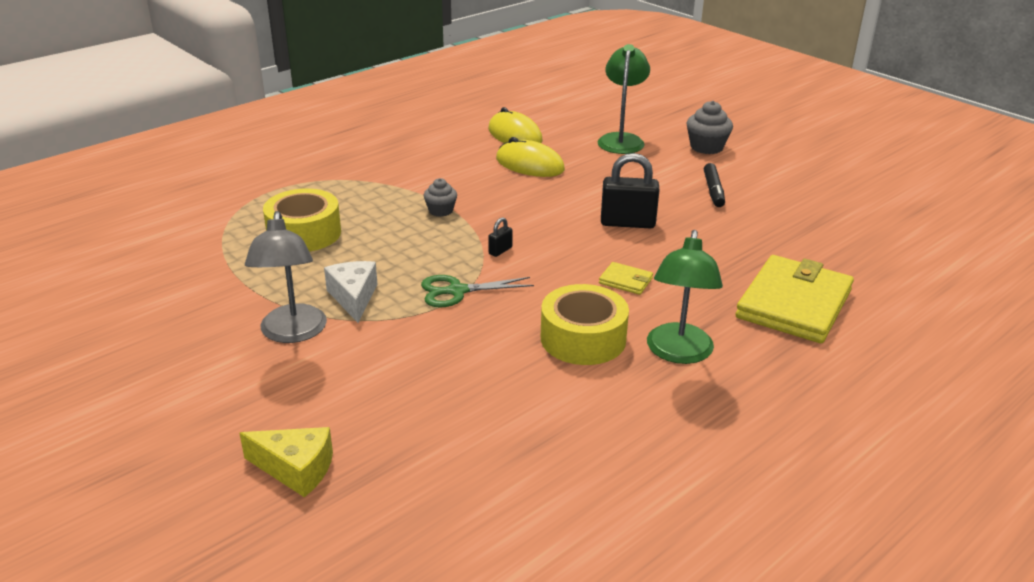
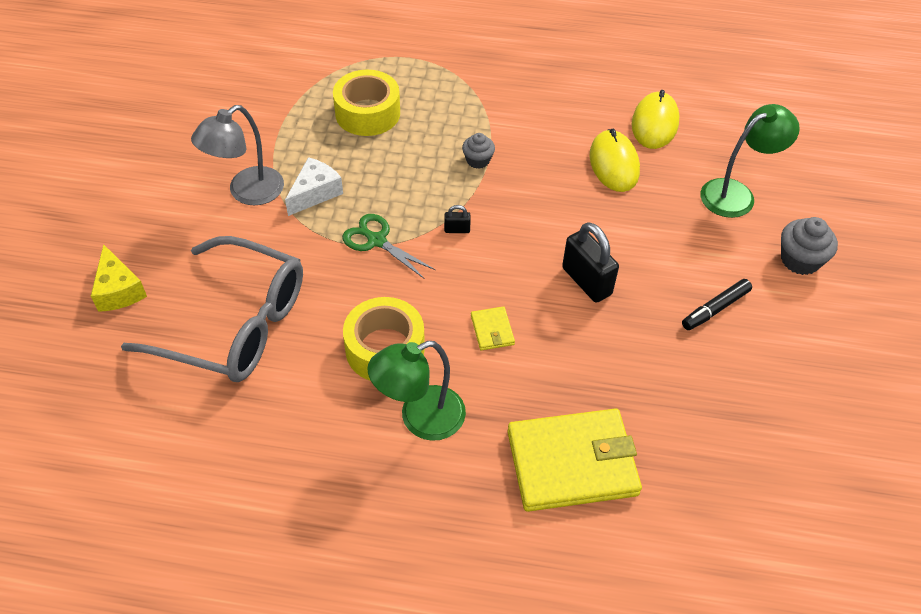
camera: 50 degrees right, 20 degrees up
(448, 409) = (235, 324): none -> grey glasses

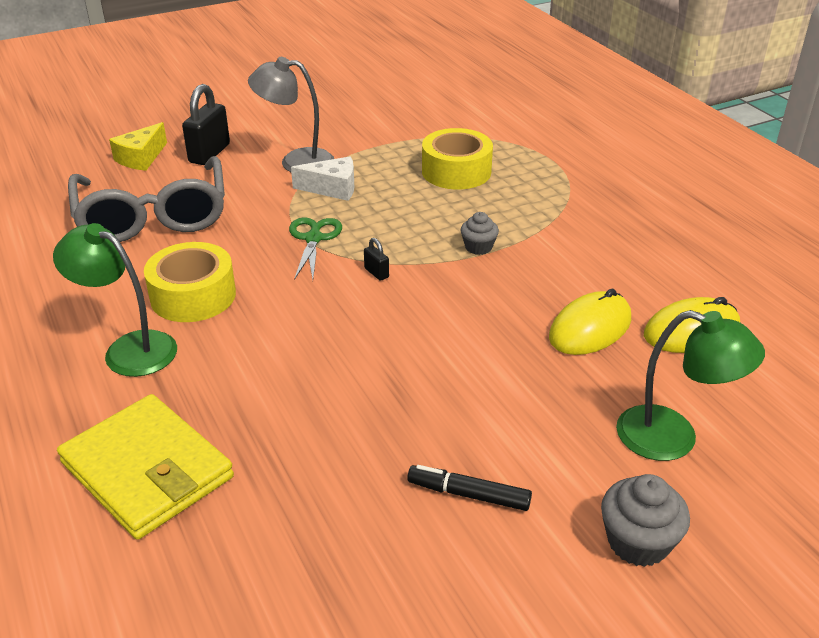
camera: 55 degrees right, 15 degrees down
(492, 330) = (273, 345): yellow wallet -> none
(586, 281) = (401, 378): black padlock -> black padlock (209, 153)

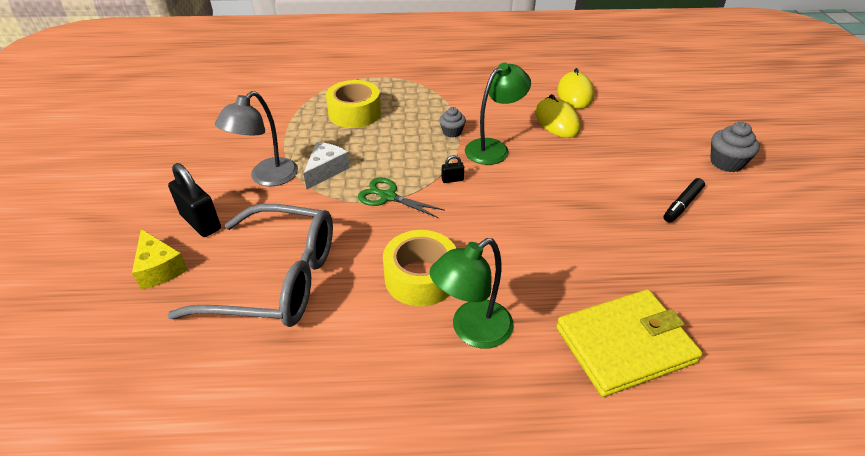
camera: 65 degrees left, 5 degrees up
(673, 438) = (656, 128): green lamp -> green lamp (493, 148)

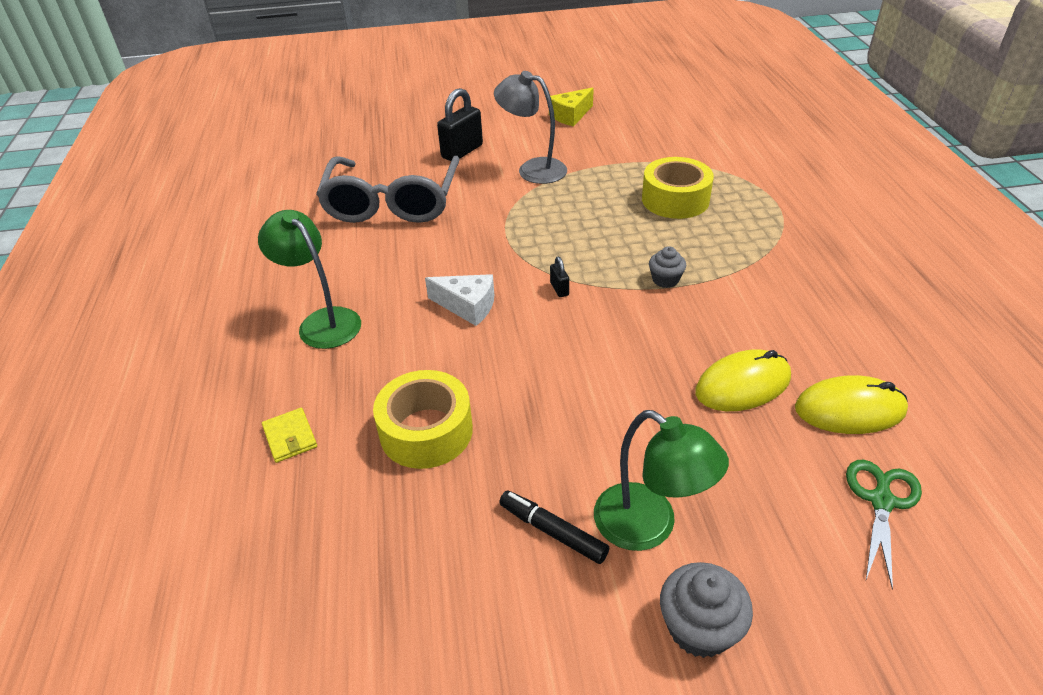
camera: 85 degrees right, 0 degrees up
(159, 268) = (405, 148): yellow cheese -> yellow cheese (570, 115)
(326, 170) = (554, 200): white cheese -> white cheese (467, 306)
(387, 196) = (517, 245): green scissors -> green scissors (881, 500)
(420, 277) = (393, 282): yellow tape -> yellow tape (426, 431)
(493, 148) = (640, 319): green lamp -> green lamp (648, 527)
(625, 344) = (290, 437): yellow wallet -> yellow wallet, size x0.42

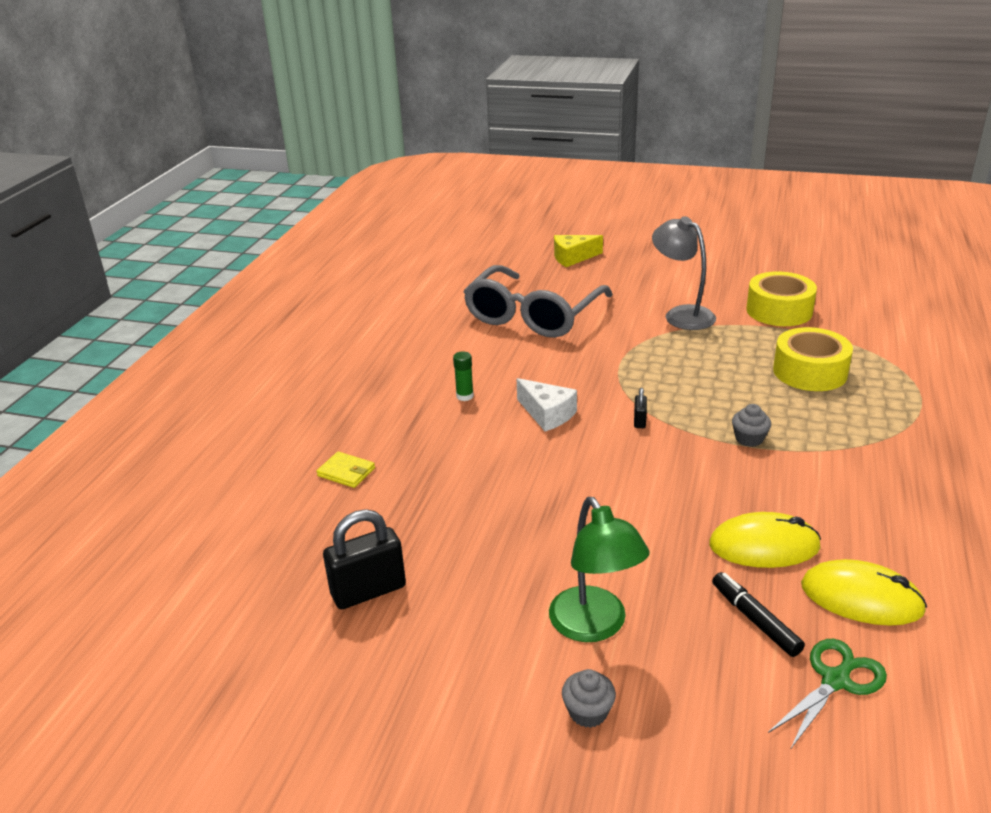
camera: 25 degrees right, 10 degrees down
(290, 437) = (346, 472): yellow wallet -> yellow wallet turned 60 degrees counterclockwise
(322, 321) = (419, 395): green lamp -> none
(372, 309) = (465, 396): none -> green glue stick
(426, 431) = (453, 499): yellow tape -> yellow tape (779, 311)
(462, 151) = (623, 285): black padlock -> black padlock (368, 591)
(552, 531) = (510, 602): black marker -> black marker (755, 620)
(570, 115) = (752, 274): yellow cheese -> yellow cheese (573, 258)
(699, 627) = (588, 712): grey cupcake -> grey cupcake, size x0.65

